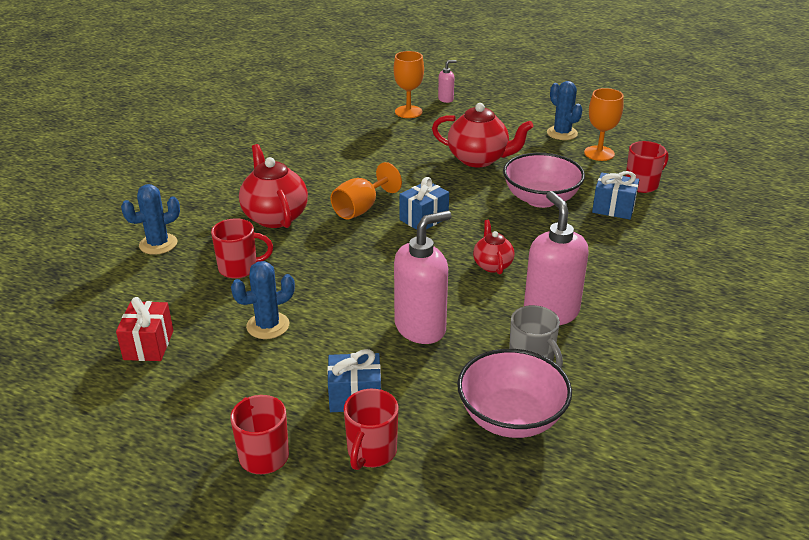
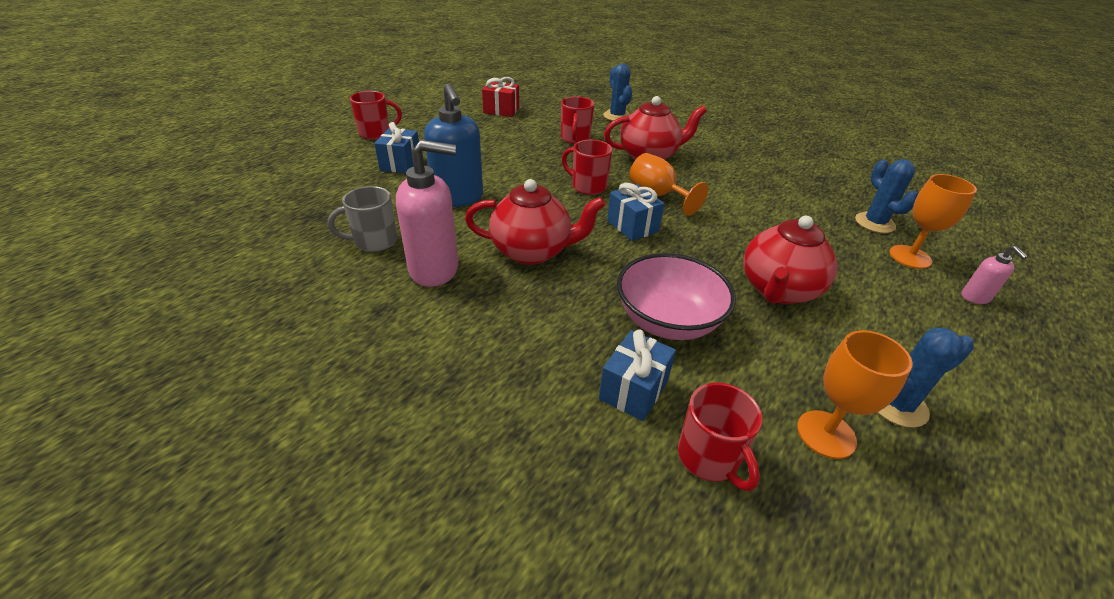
camera: 100 degrees right, 5 degrees up
(268, 326) = (499, 143): blue cactus -> blue cactus (874, 223)
(371, 452) = (345, 163): red mug -> red mug (588, 186)
(420, 328) = (458, 198): pink soap dispenser -> blue soap dispenser
(492, 265) = (532, 251): red teapot -> red teapot, size x1.79
(511, 417) = (323, 218): pink bowl -> none

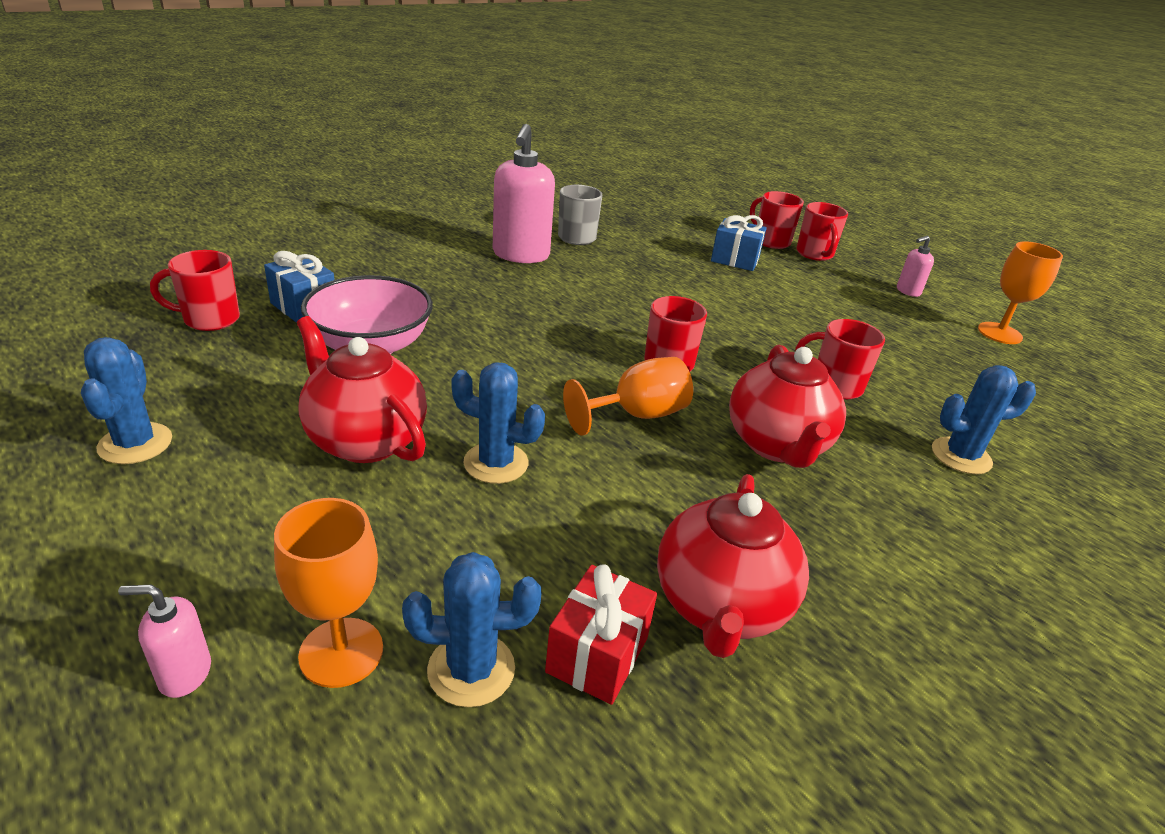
camera: 100 degrees right, 5 degrees down
(353, 149) = (770, 241): none -> red mug
(431, 109) = (908, 291): none -> pink soap dispenser
(458, 198) = (651, 279): blue soap dispenser -> none
(501, 110) = (929, 341): red gift -> red gift (597, 655)
(532, 251) = (529, 301): red teapot -> red teapot (720, 606)
(632, 226) = (558, 372): blue gift -> none
(747, 236) = (496, 463): none -> blue cactus
(826, 434) = (162, 382): orange goblet -> orange goblet (999, 333)

